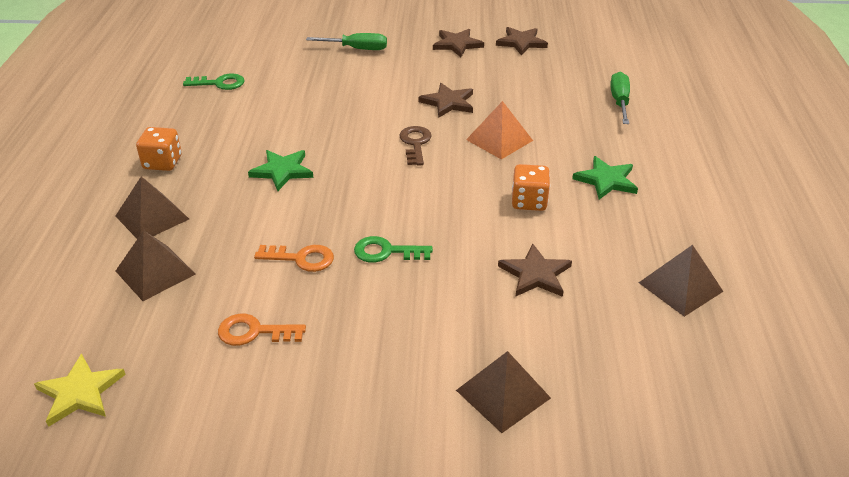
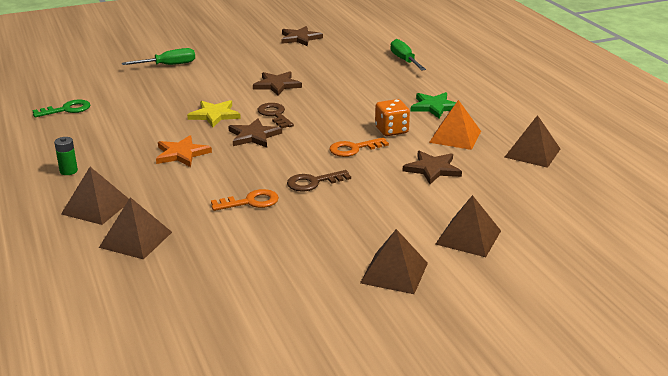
camera: 25 degrees left, 10 degrees down
(80, 392) = (147, 325): yellow star -> yellow star (214, 115)
(162, 162) = (68, 171): orange dice -> green battery
(254, 332) = (256, 253): orange key -> orange key (353, 149)
(282, 171) = (181, 154): green star -> orange star
(377, 416) = (394, 272): none -> brown pyramid
(386, 252) = (313, 182): green key -> brown key
(457, 44) = (250, 48): brown star -> brown star (254, 136)
(499, 140) = (337, 99): orange pyramid -> orange pyramid (455, 136)

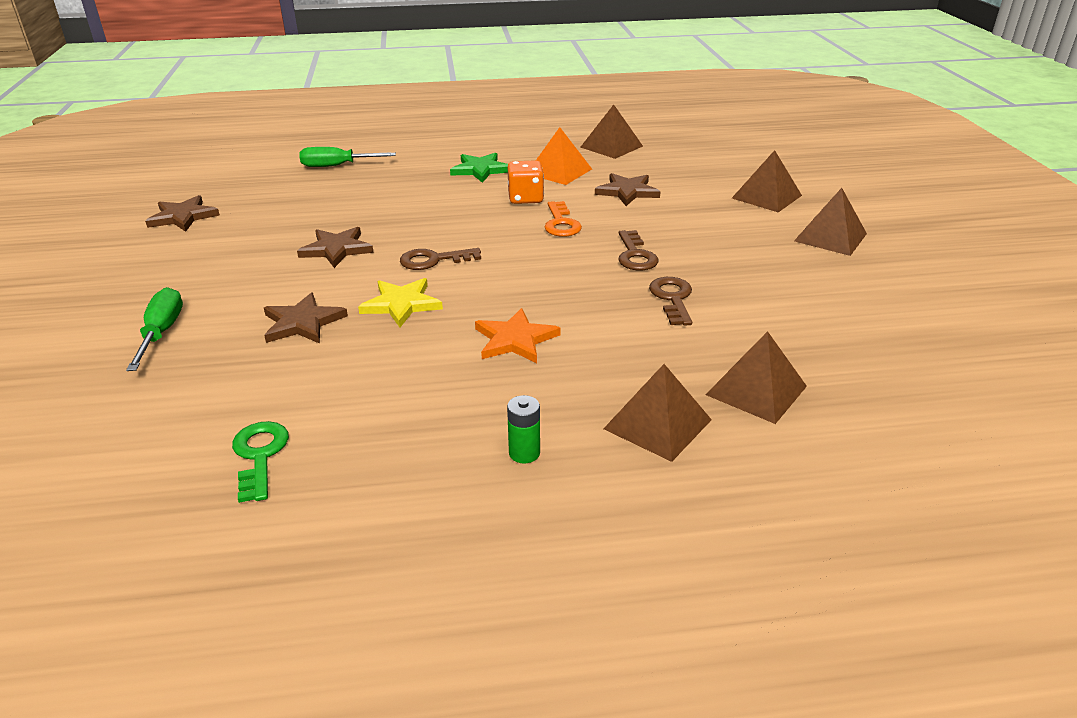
camera: 75 degrees left, 5 degrees up
(251, 202) = (672, 298): orange key -> brown key
(254, 136) = (489, 280): brown star -> brown star (302, 322)

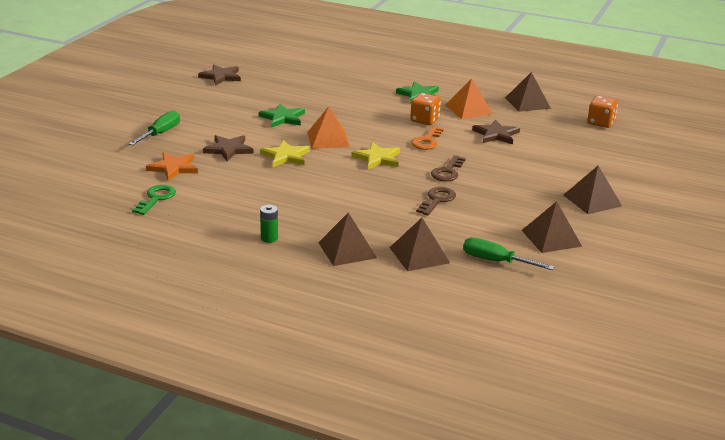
camera: 30 degrees right, 5 degrees down
(336, 249) = (283, 118): brown star -> green star
(337, 166) = (334, 69): green screwdriver -> green screwdriver (496, 261)
(433, 260) = (328, 139): brown key -> orange pyramid
(515, 339) = (324, 191): orange star -> orange star (173, 168)
(529, 266) = (377, 158): none -> yellow star
(712, 147) = (600, 123): none -> orange dice
(766, 196) = (588, 164): brown pyramid -> brown pyramid (551, 238)

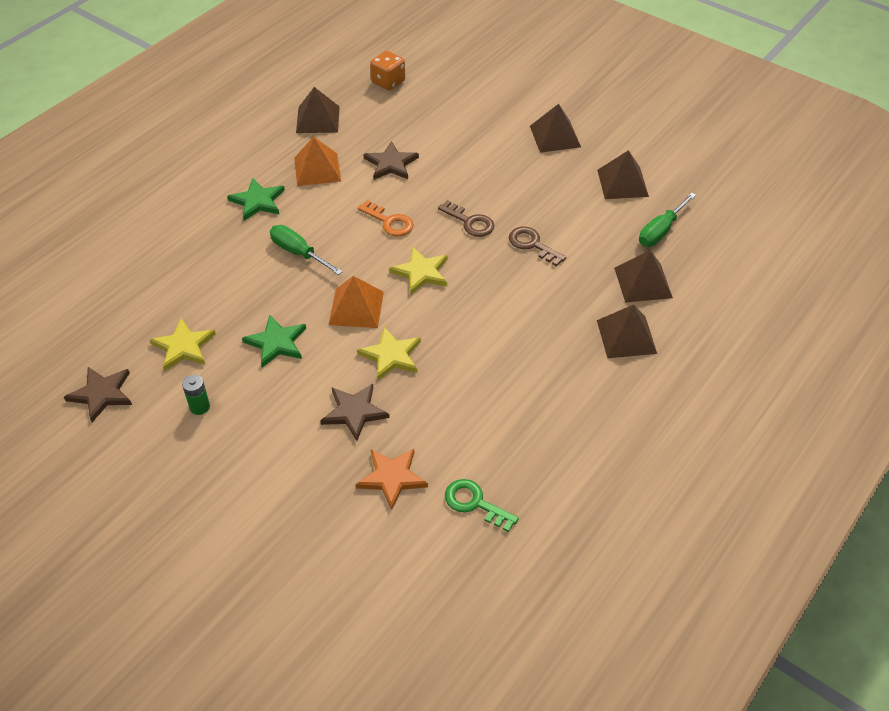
camera: 75 degrees left, 20 degrees up
(160, 133) = (278, 486): green screwdriver -> green screwdriver (299, 253)
(268, 92) = (183, 347): none -> yellow star
(269, 238) = (592, 399): green battery -> green battery (199, 407)
(425, 120) = (333, 212): orange dice -> none

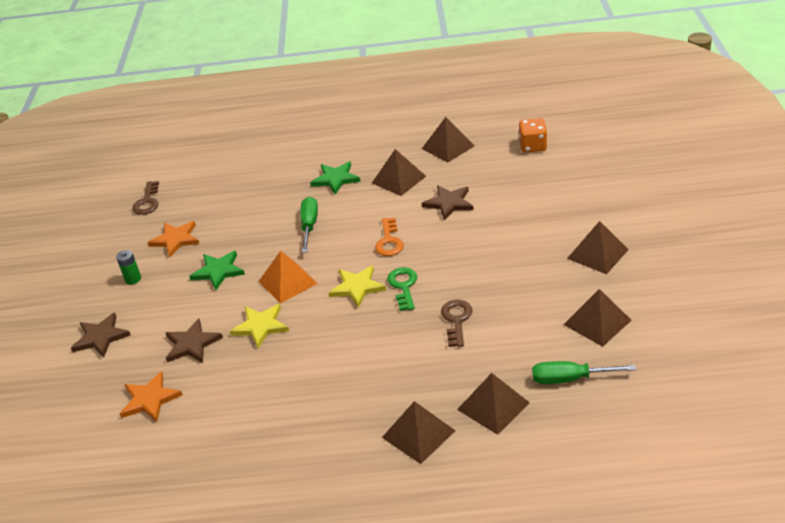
camera: 55 degrees right, 10 degrees down
(101, 394) = (107, 238): brown star -> brown star (101, 337)
(183, 347) = (175, 239): yellow star -> orange star
(317, 169) = (398, 179): orange pyramid -> brown pyramid
(470, 222) = (439, 275): brown key -> brown key (147, 202)
(475, 503) = (163, 455): green key -> green key (403, 286)

